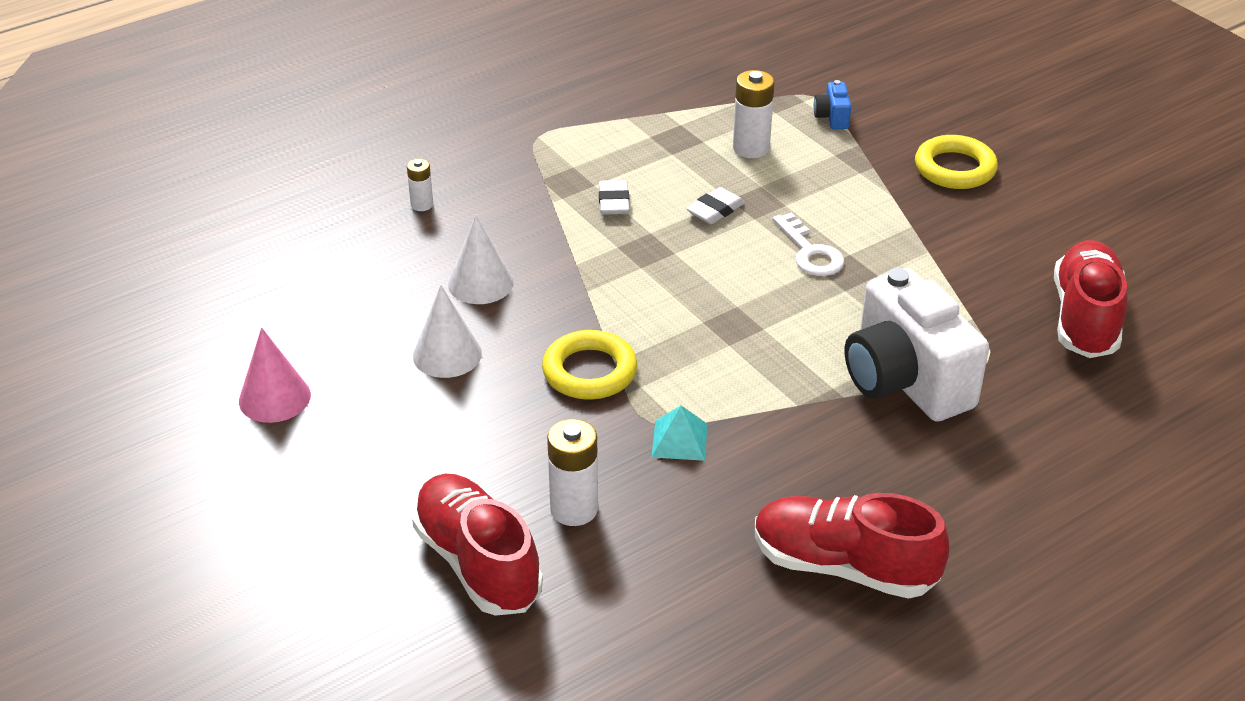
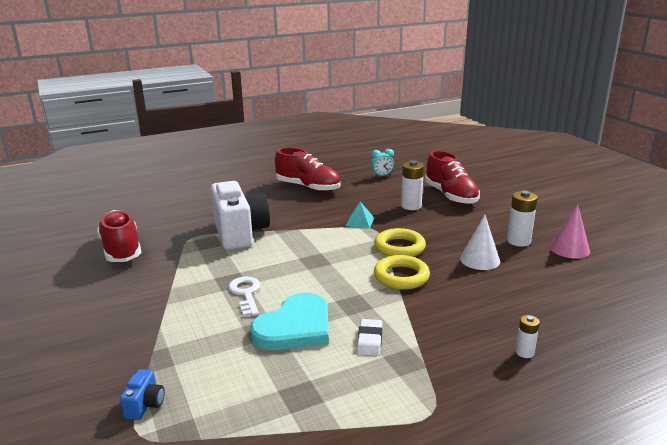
camera: 170 degrees left, 15 degrees down
(480, 283) = (466, 293): white cone -> none
(663, 652) = (382, 176): none -> turquoise clock
(715, 210) = (295, 327): white eraser -> turquoise heart
(751, 148) = (239, 378): white battery -> white battery (518, 241)
(955, 168) = (92, 343): yellow ring -> yellow ring (401, 276)
(1085, 318) = (121, 249): red shoe -> red shoe turned 135 degrees clockwise

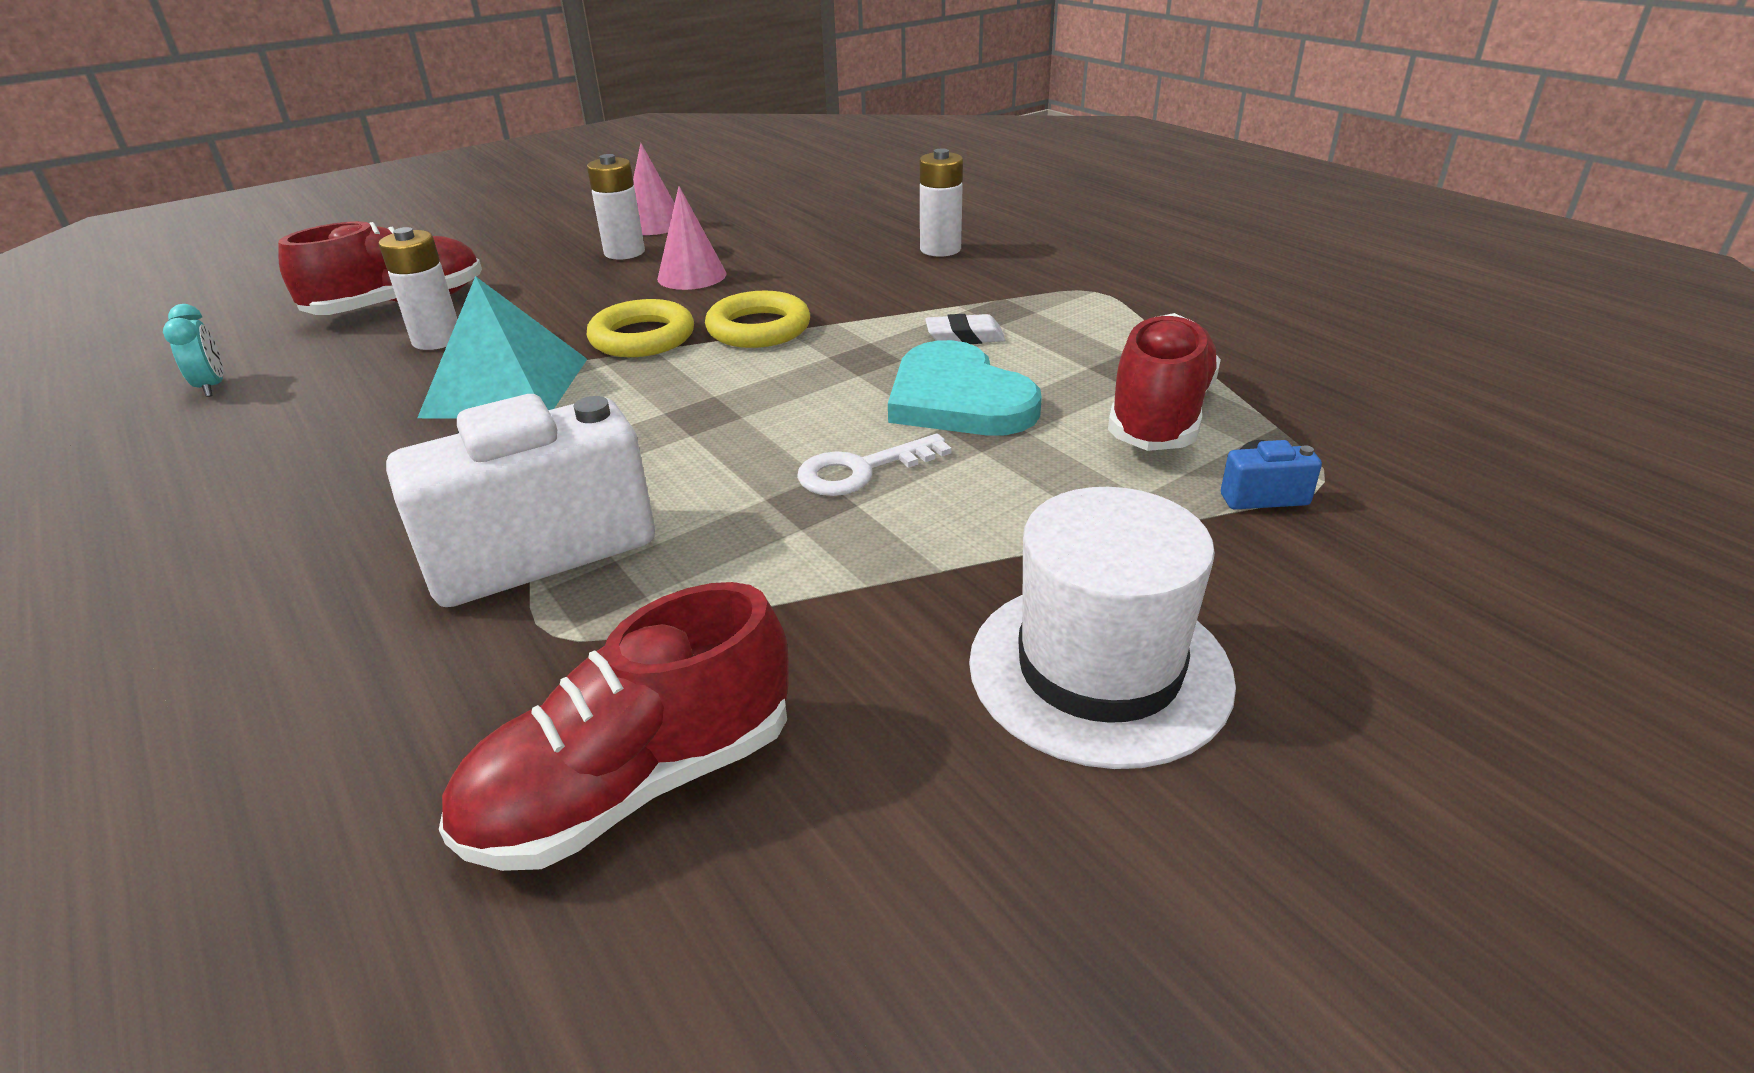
camera: 100 degrees left, 10 degrees up
(87, 328) = (1099, 669): none -> white hat
(295, 327) = (958, 399): turquoise heart -> turquoise heart turned 150 degrees counterclockwise
(308, 187) = (228, 487): red shoe -> red shoe (1160, 416)
(359, 221) = (506, 387): turquoise pyramid -> turquoise pyramid, size x2.09
(480, 260) = (692, 276): white cone -> pink cone
(524, 352) = (940, 249): white battery -> white battery, size x1.72

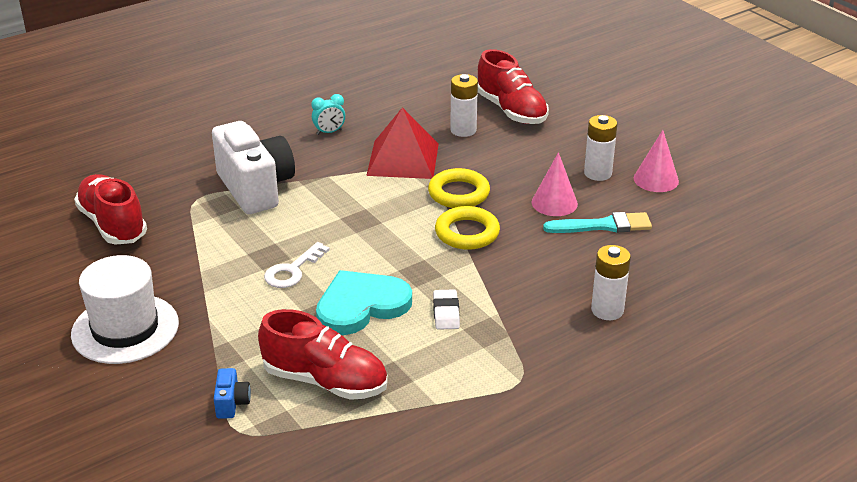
camera: 90 degrees right, 0 degrees up
(212, 387) = (417, 83): turquoise clock -> turquoise clock (329, 132)
(506, 387) = (403, 159): turquoise pyramid -> red pyramid
(755, 250) = (603, 226): none -> turquoise brush
(861, 470) = (292, 270): white key -> white key turned 120 degrees counterclockwise

